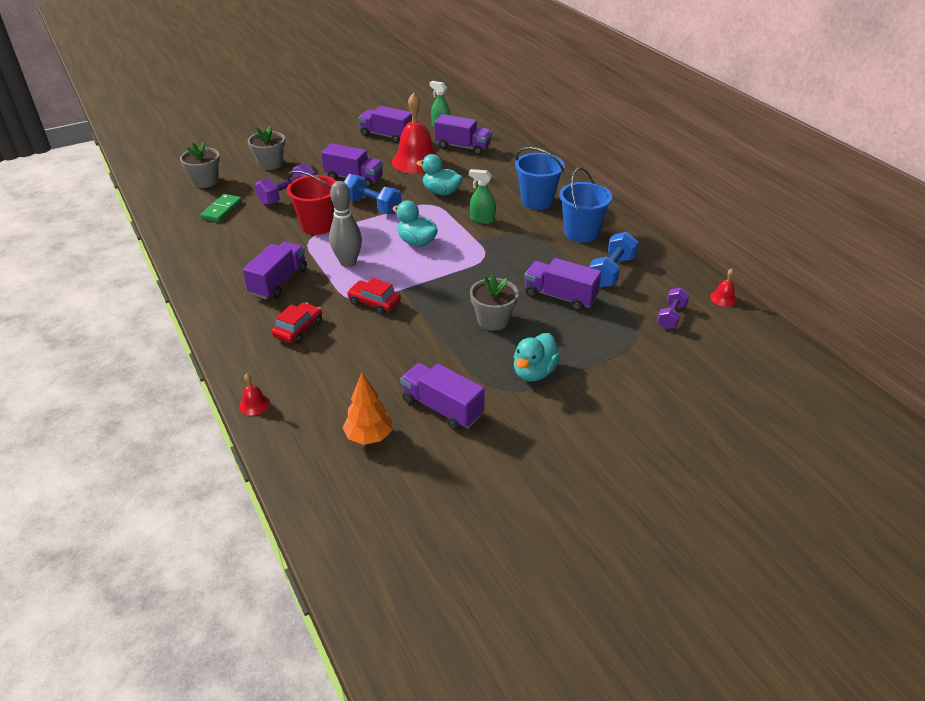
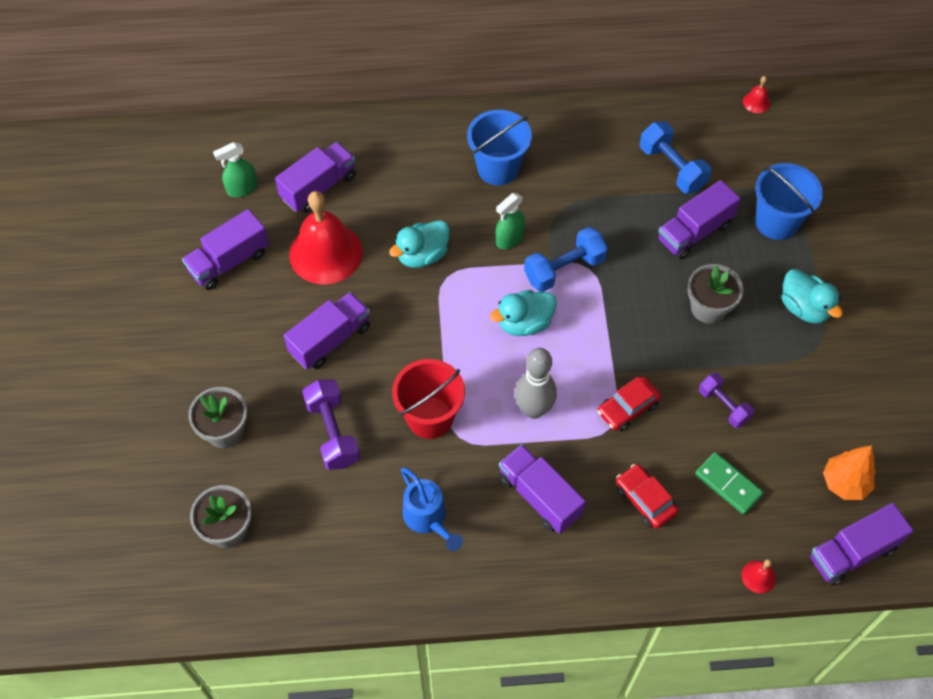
camera: 65 degrees left, 20 degrees up
(222, 210) = (326, 524): green domino -> green domino (728, 484)
(241, 243) = (428, 519): none -> blue watering can
(372, 206) = (415, 342): blue dumbbell -> blue dumbbell (564, 269)
(442, 408) = (826, 406): purple truck -> purple truck (852, 552)
(581, 233) = (586, 159): blue bucket -> blue bucket (776, 222)
(671, 316) = (766, 157): purple dumbbell -> purple dumbbell (723, 405)

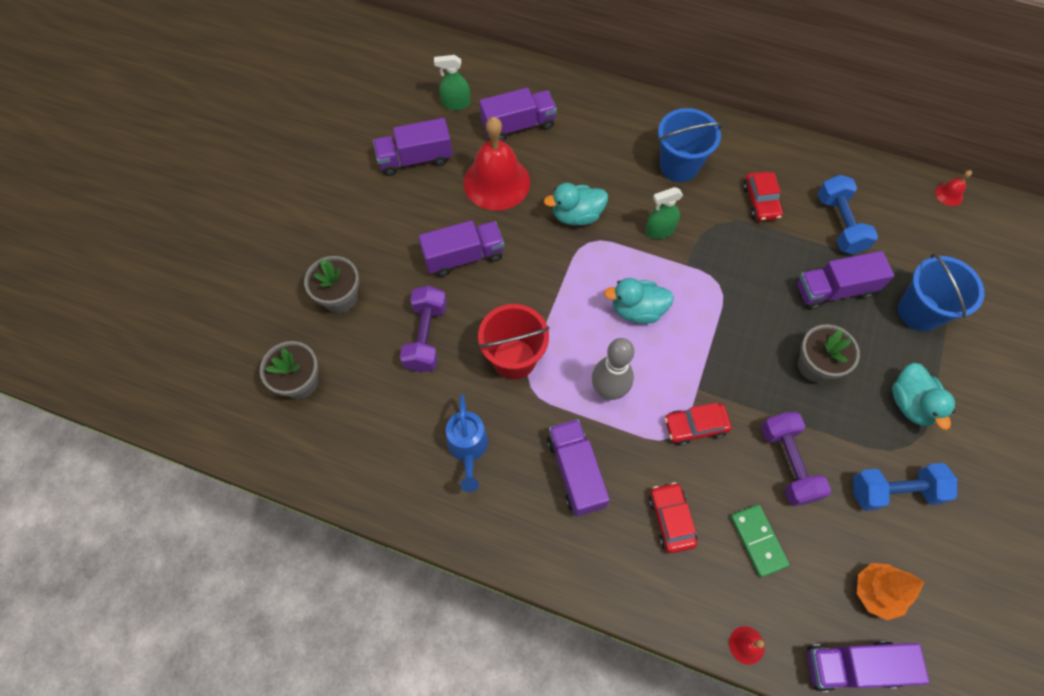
camera: 25 degrees right, 5 degrees up
(564, 269) = (696, 276): blue dumbbell -> blue dumbbell (894, 491)
(591, 174) = (760, 201): none -> red car
(723, 405) = (788, 463): purple dumbbell -> purple dumbbell, size x1.51

